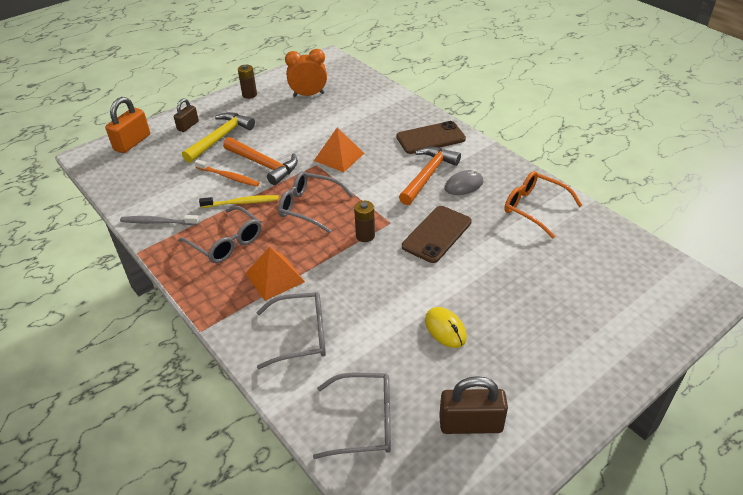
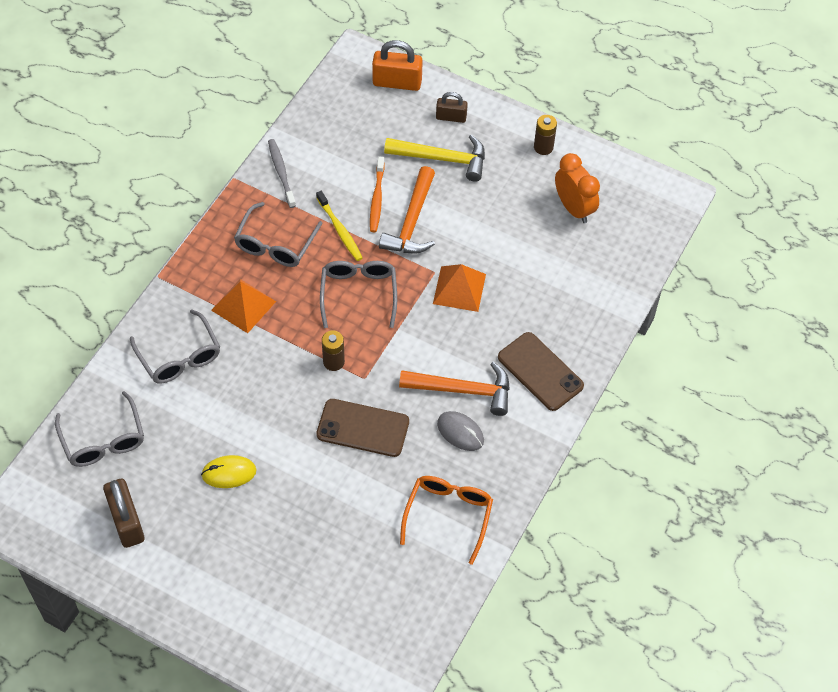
camera: 65 degrees right, 15 degrees up
(445, 329) = (229, 473): yellow mouse -> yellow mouse turned 45 degrees clockwise

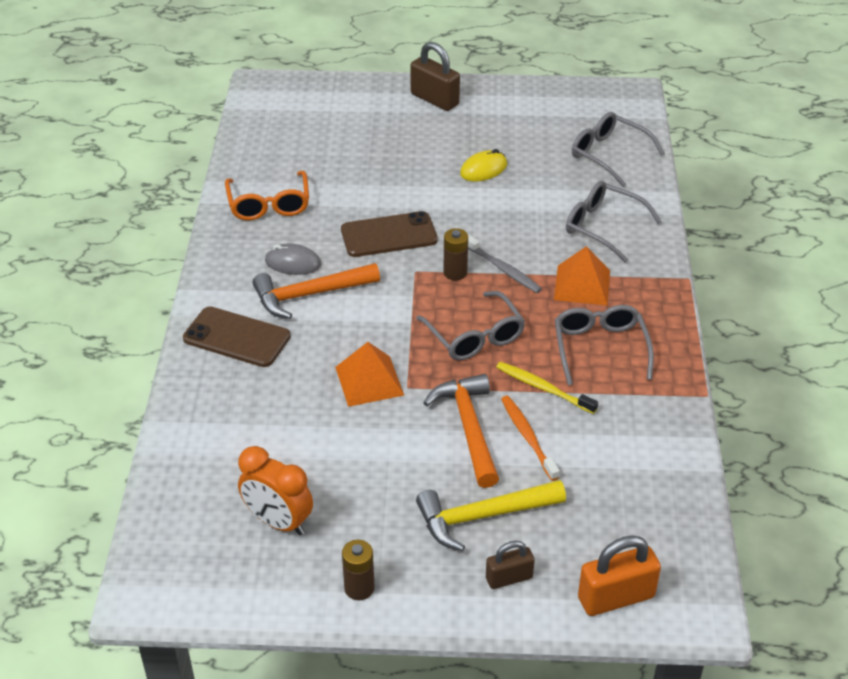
camera: 155 degrees right, 15 degrees down
(127, 522) = (538, 118): brown padlock -> brown padlock (434, 99)
(281, 172) = (660, 422): grey toothbrush -> grey toothbrush (503, 269)

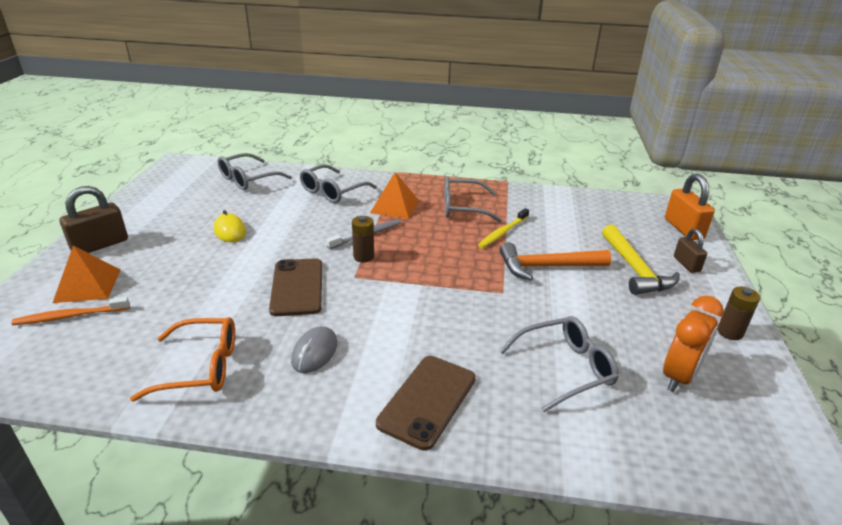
camera: 85 degrees left, 10 degrees down
(310, 295) = (370, 342): orange hammer -> none
(369, 381) = (495, 312): orange pyramid -> orange pyramid (87, 285)
(475, 336) = (444, 255): grey glasses -> grey glasses (565, 368)
(527, 436) = (552, 243): orange toothbrush -> orange toothbrush (69, 316)

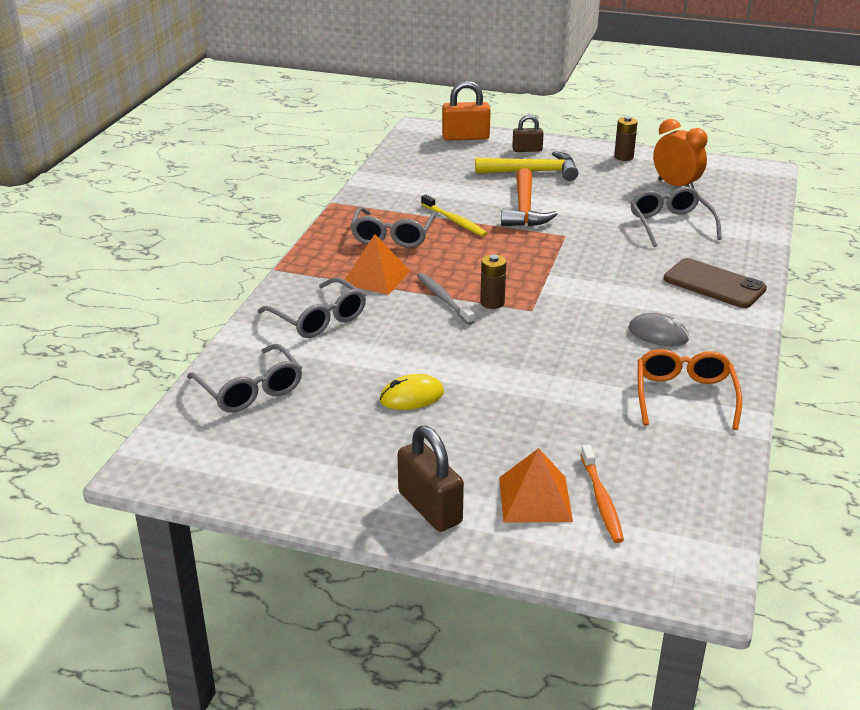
camera: 80 degrees left, 0 degrees up
(297, 287) = (549, 344): brown phone -> none

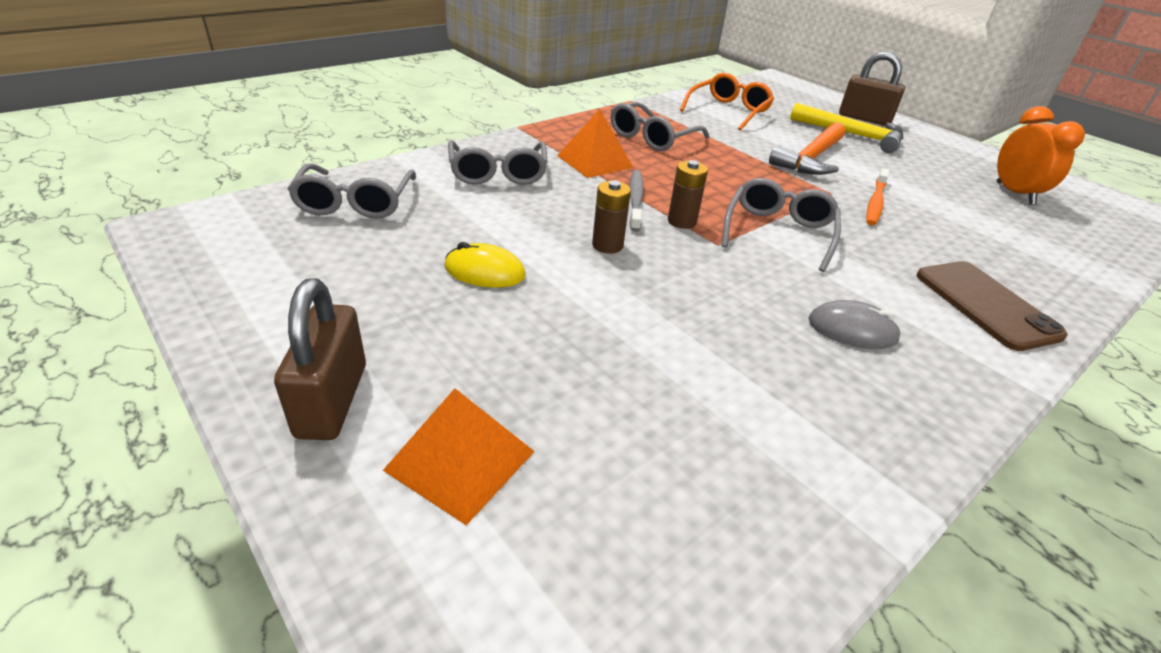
camera: 30 degrees right, 5 degrees up
(455, 221) = (727, 146): yellow toothbrush -> none
(465, 137) = (811, 94): orange padlock -> none
(527, 150) = (864, 118): brown padlock -> brown padlock, size x1.62
(601, 500) = (542, 515): orange toothbrush -> orange toothbrush (875, 203)
(623, 157) = (969, 152): brown battery -> brown battery (607, 245)
(658, 334) = (852, 330): grey mouse -> grey mouse turned 45 degrees counterclockwise
(670, 224) = (975, 225): grey glasses -> grey glasses (778, 232)
(684, 396) = (818, 424): orange glasses -> orange glasses (728, 111)

